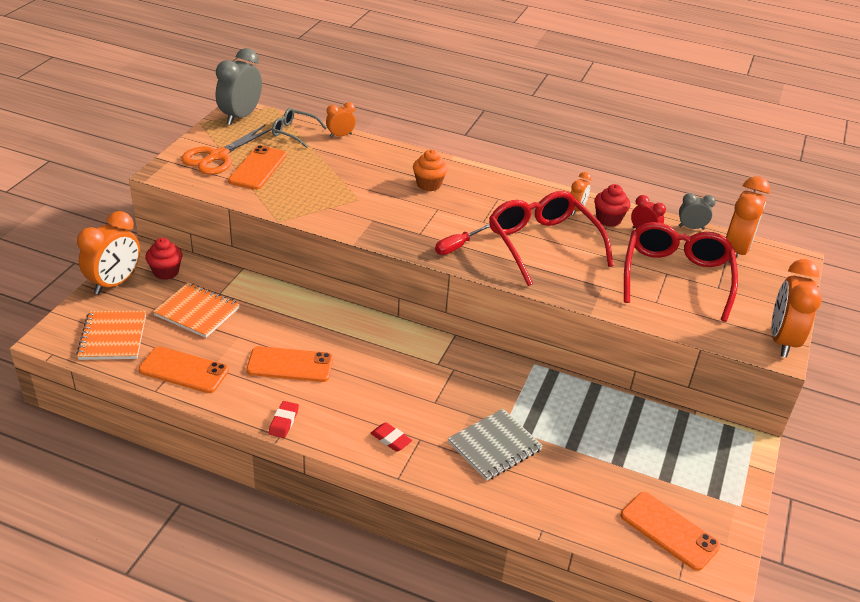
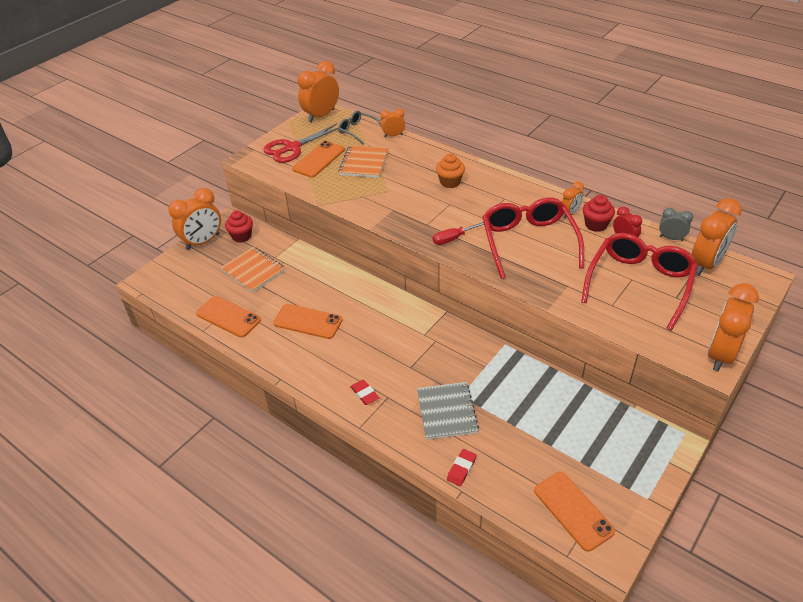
camera: 20 degrees right, 5 degrees up
(113, 337) = (187, 284): orange notebook -> orange notebook (364, 163)
(218, 156) = (292, 148): orange scissors -> red scissors
(240, 117) = (321, 116): grey clock -> orange clock
(284, 422) = (287, 368): red eraser -> red eraser (461, 469)
(494, 446) = (447, 412): grey notebook -> grey notebook turned 75 degrees counterclockwise

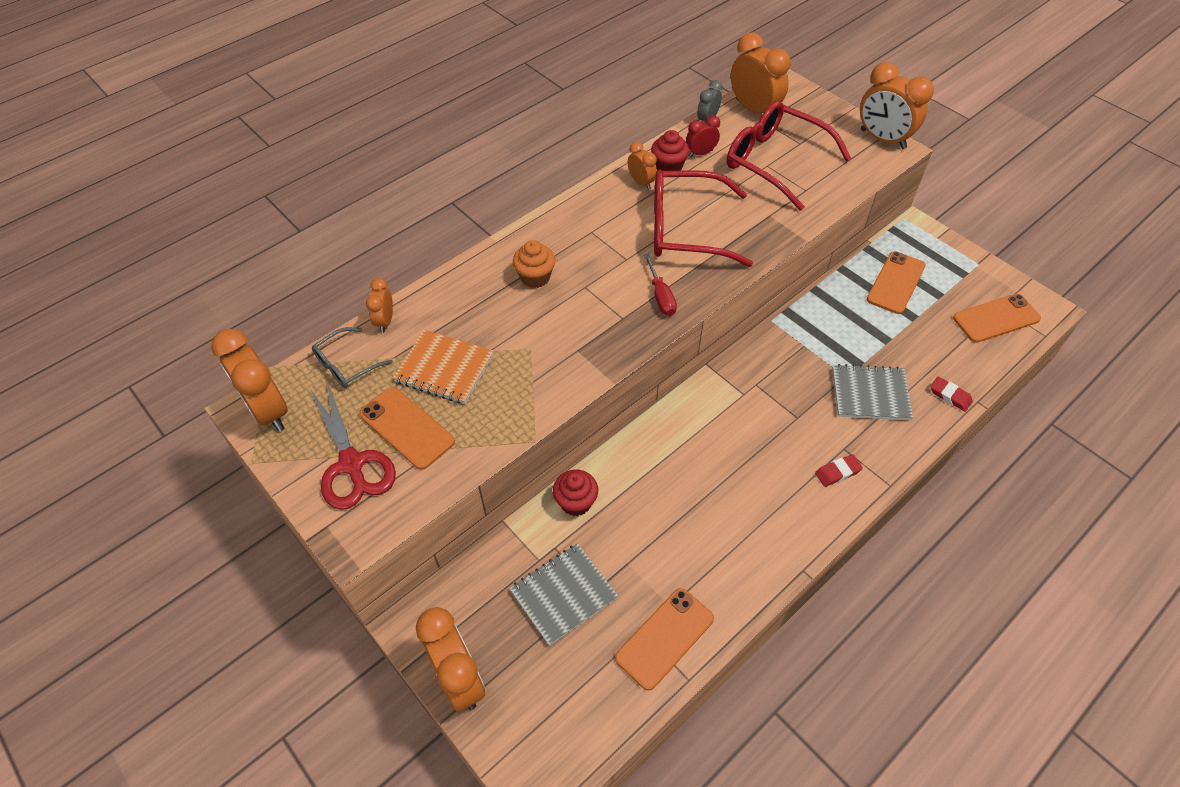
camera: 80 degrees left, 10 degrees up
(242, 236) = (467, 609): red cupcake -> red cupcake (576, 502)
(253, 271) = (563, 594): orange notebook -> grey notebook
(308, 321) = (696, 525): orange phone -> orange phone (896, 283)

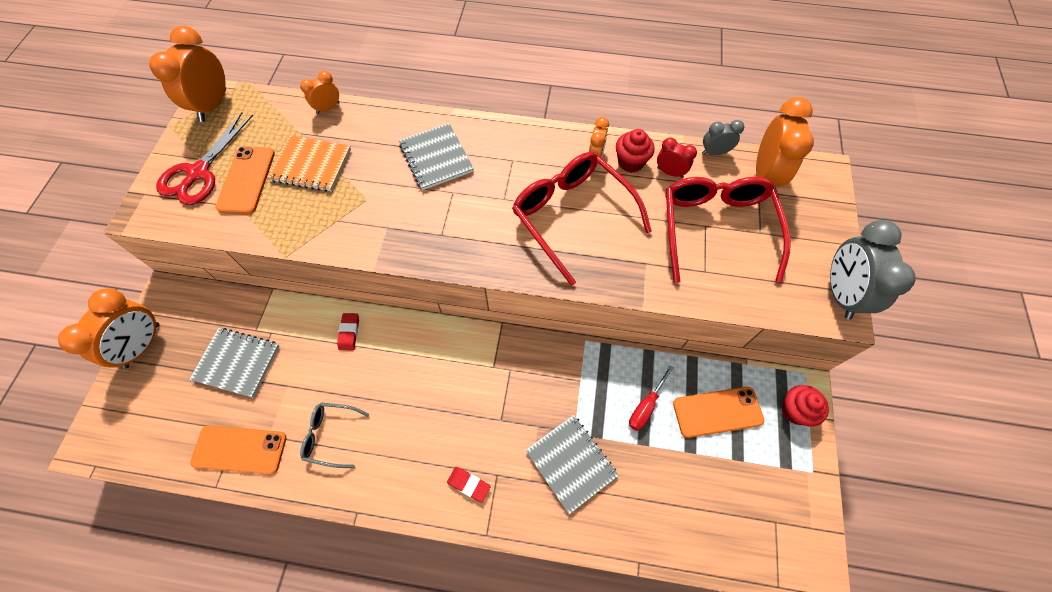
camera: 50 degrees right, 10 degrees up
(347, 365) = (276, 115): grey glasses -> grey glasses (331, 435)
(444, 368) = (311, 165): orange notebook -> orange notebook turned 60 degrees counterclockwise
(535, 277) = (436, 158): orange cupcake -> grey notebook
(576, 502) = (315, 321): red cupcake -> red cupcake (795, 410)
(661, 297) = (484, 245): red screwdriver -> red screwdriver (645, 407)
(883, 139) = (840, 293): orange clock -> grey clock
(950, 396) = (624, 533): red eraser -> red eraser (349, 333)
(996, 318) = (756, 526): orange phone -> none

